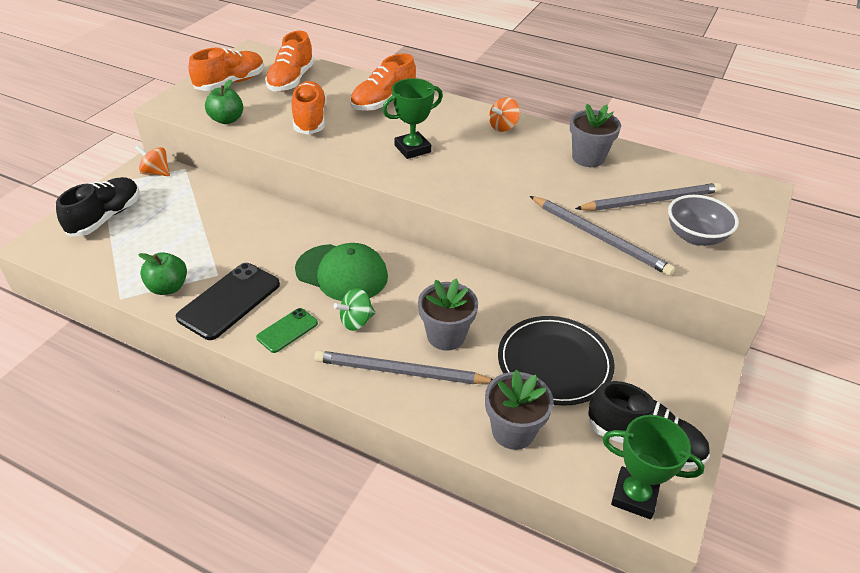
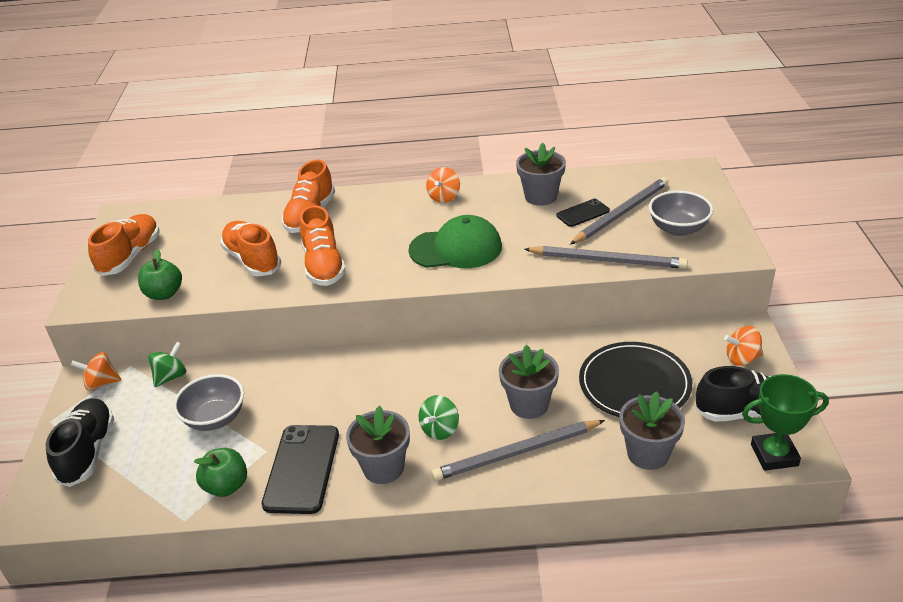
camera: 25 degrees left, 5 degrees down
(203, 188) = (171, 376): none -> green spinning top
(205, 233) = (215, 418): none -> grey bowl
(287, 330) = (383, 468): green phone -> grey flower pot
(291, 80) = (194, 229): orange shoe -> orange shoe (323, 265)
(342, 273) = (388, 394): green cap -> green cap (456, 248)
(412, 149) = (380, 249): green trophy -> none
(614, 187) = (583, 213): none -> black phone
(679, 389) = (742, 358): none -> orange spinning top

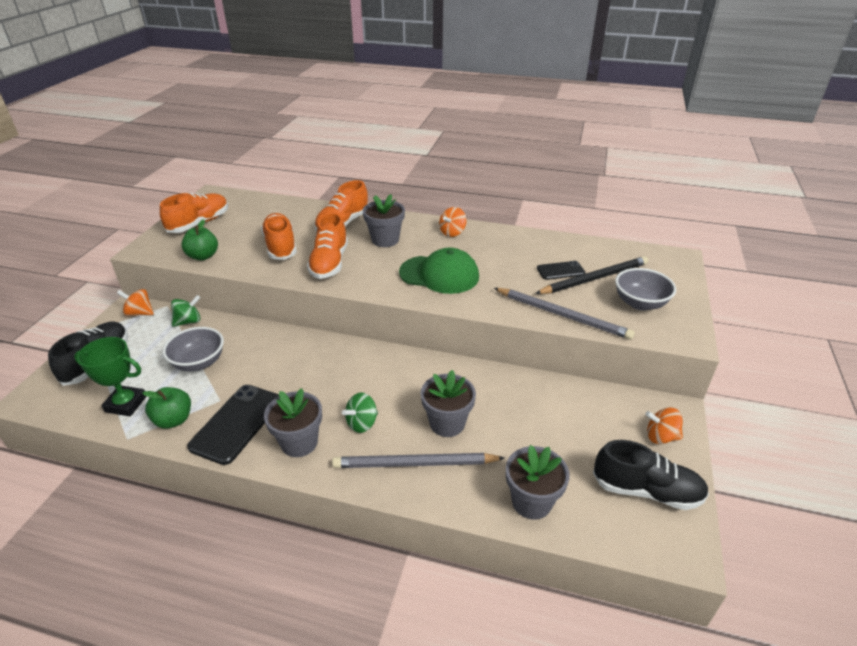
camera: 15 degrees right, 0 degrees up
(541, 196) = (531, 249): grey flower pot -> grey flower pot (385, 240)
(621, 213) = (594, 278): grey pencil -> black pencil
(634, 384) = (549, 432): black plate -> none
(774, 455) = (654, 542): green trophy -> green trophy (126, 404)

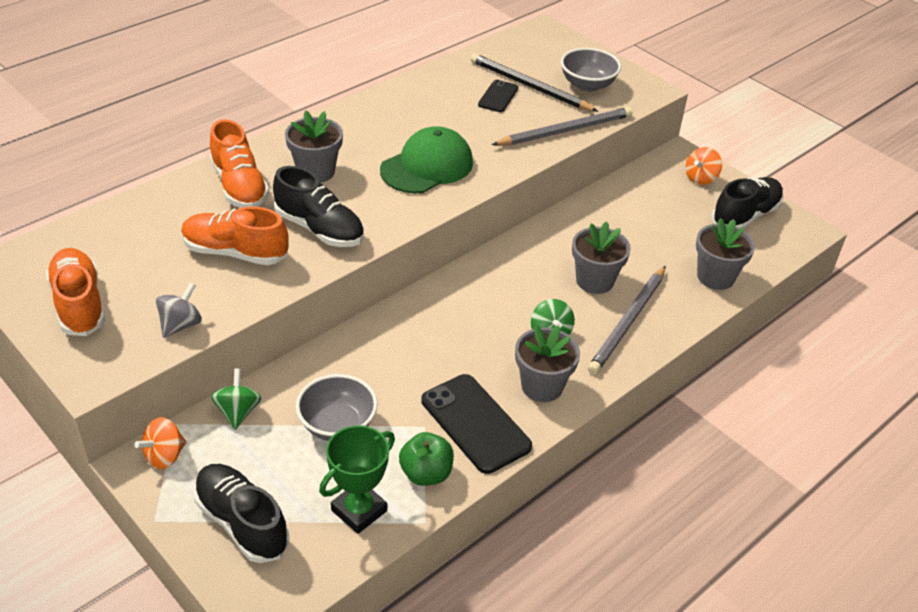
camera: 60 degrees left, 5 degrees up
(203, 256) = (181, 325): green apple -> grey spinning top
(329, 263) = (319, 229): orange shoe -> black shoe
(452, 232) = (355, 122): orange spinning top -> none
(594, 278) = (529, 86): black pencil -> black pencil turned 60 degrees counterclockwise

